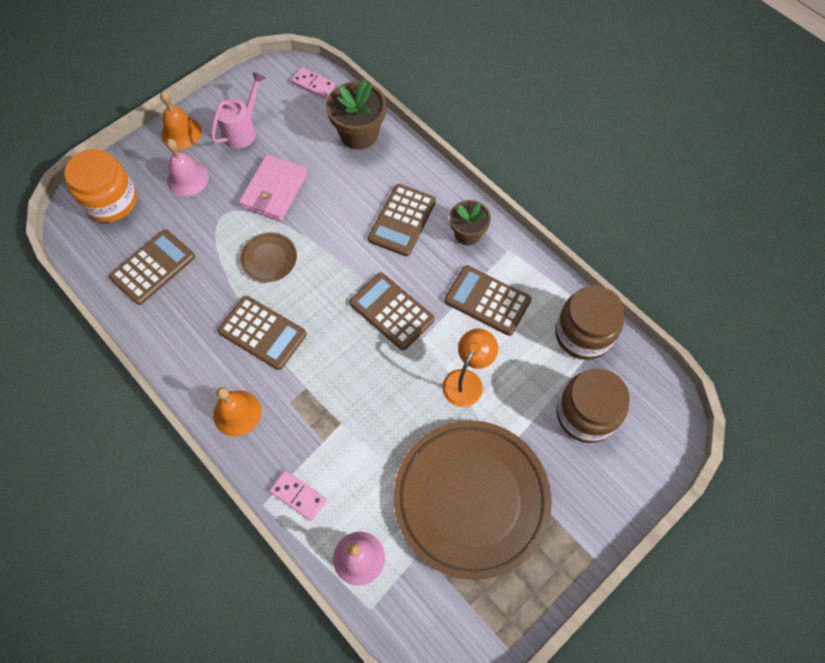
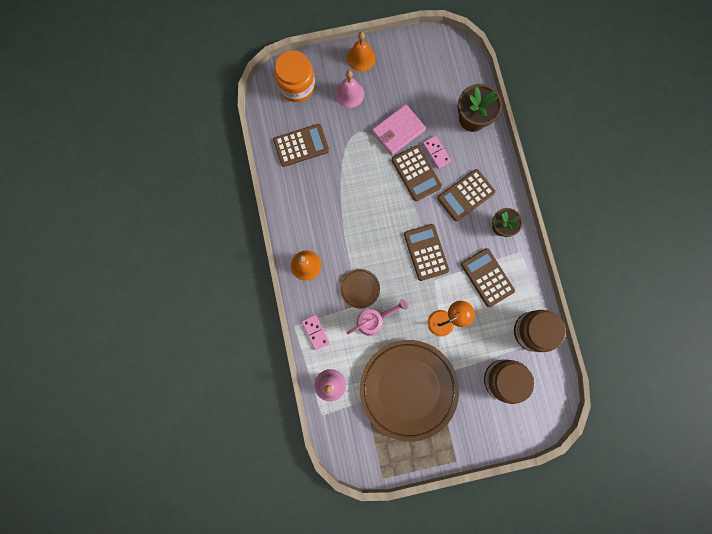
camera: 30 degrees right, 15 degrees up
(242, 130) = (400, 76): pink watering can -> pink watering can (373, 320)
(262, 333) = (344, 223): brown calculator -> brown calculator (416, 173)
(269, 259) = (371, 177): brown plate -> brown plate (360, 289)
(313, 84) = (462, 65): pink domino -> pink domino (436, 152)

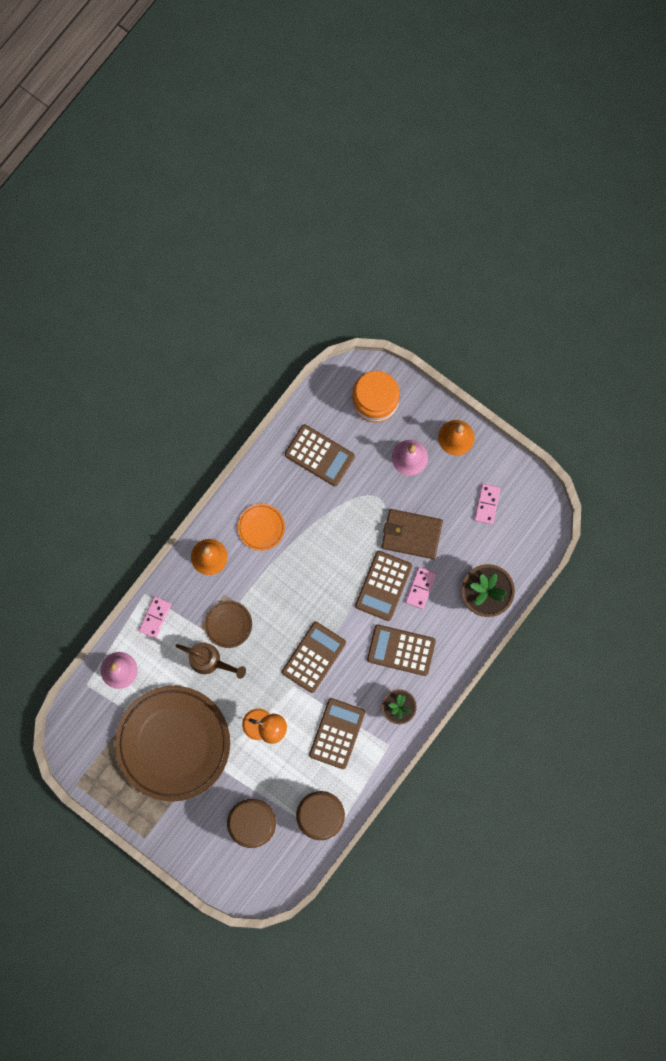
camera: 50 degrees right, 0 degrees up
(315, 217) = (261, 527): none -> orange plate
(373, 320) = (209, 661): pink watering can -> brown watering can
(398, 131) = (411, 534): pink wallet -> brown wallet
(417, 73) = (487, 504): none -> pink domino

